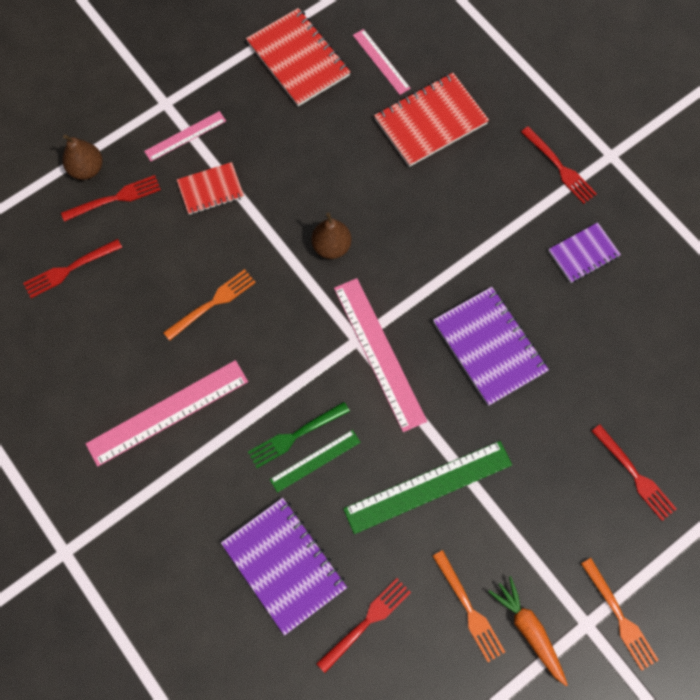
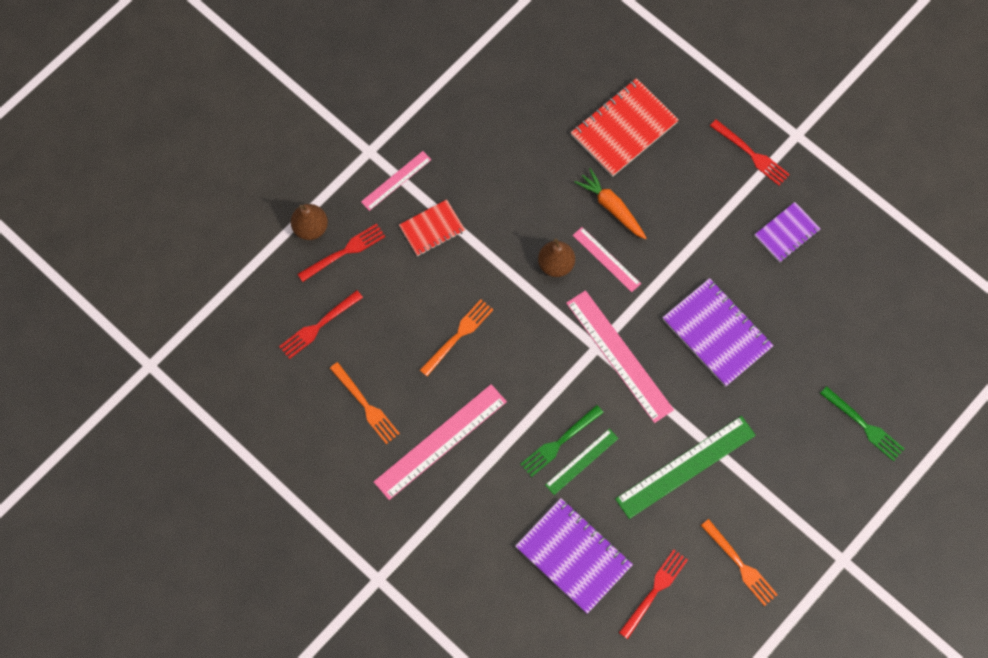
camera: 10 degrees left, 0 degrees up
(298, 59) = (486, 87): red notebook -> none
(381, 61) = (565, 77): pink ruler -> pink ruler (606, 259)
(529, 630) = (795, 573): orange carrot -> orange carrot (612, 207)
(620, 617) = (870, 549): orange fork -> orange fork (366, 405)
(635, 475) = (864, 425): red fork -> green fork

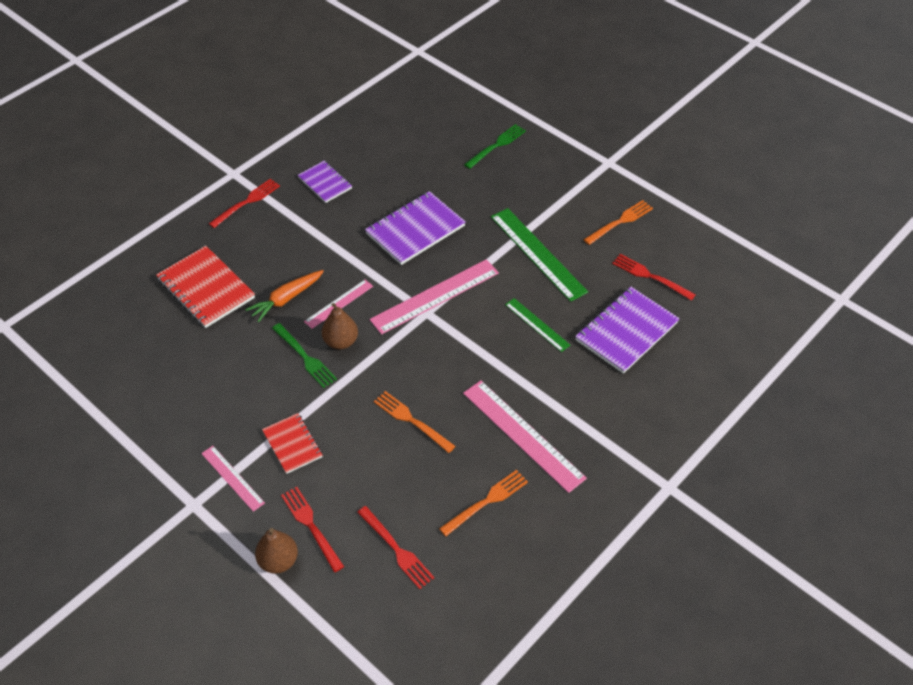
camera: 90 degrees left, 20 degrees down
(559, 443) = (520, 341): green fork -> green fork (305, 357)

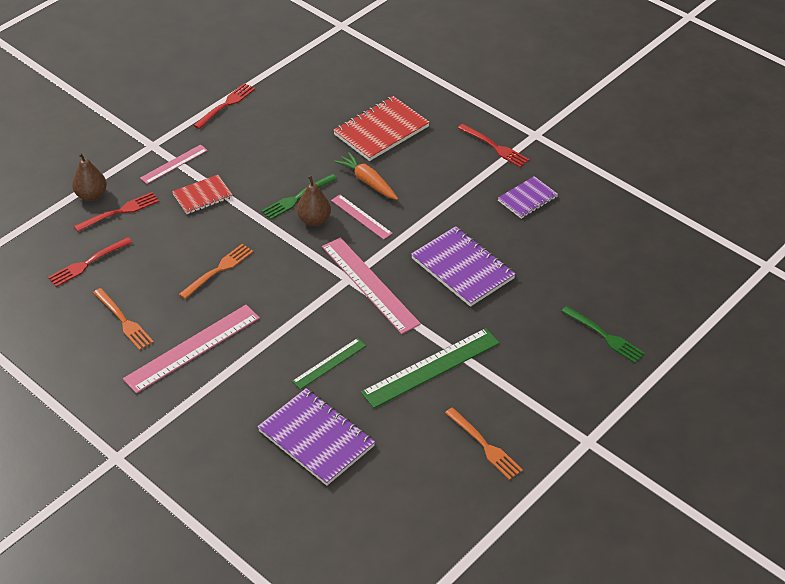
camera: 90 degrees right, 5 degrees down
(650, 276) = (397, 467): red fork -> red fork (226, 104)

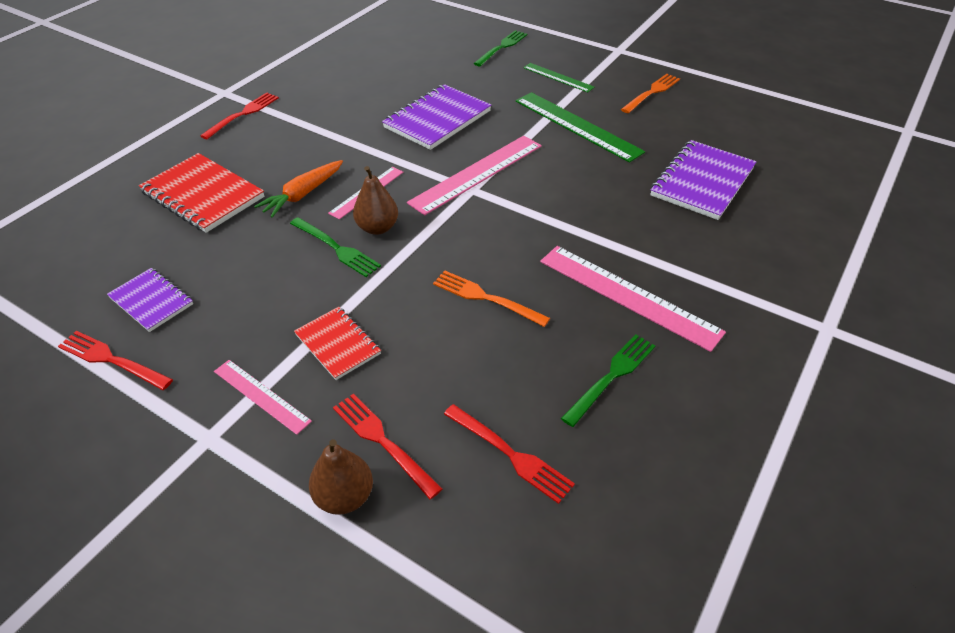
camera: 100 degrees left, 0 degrees up
(124, 321) = (611, 376): orange fork -> green fork
(329, 363) = (601, 186): green ruler -> green ruler (558, 77)
(527, 199) = (328, 91): purple notebook -> purple notebook (151, 301)

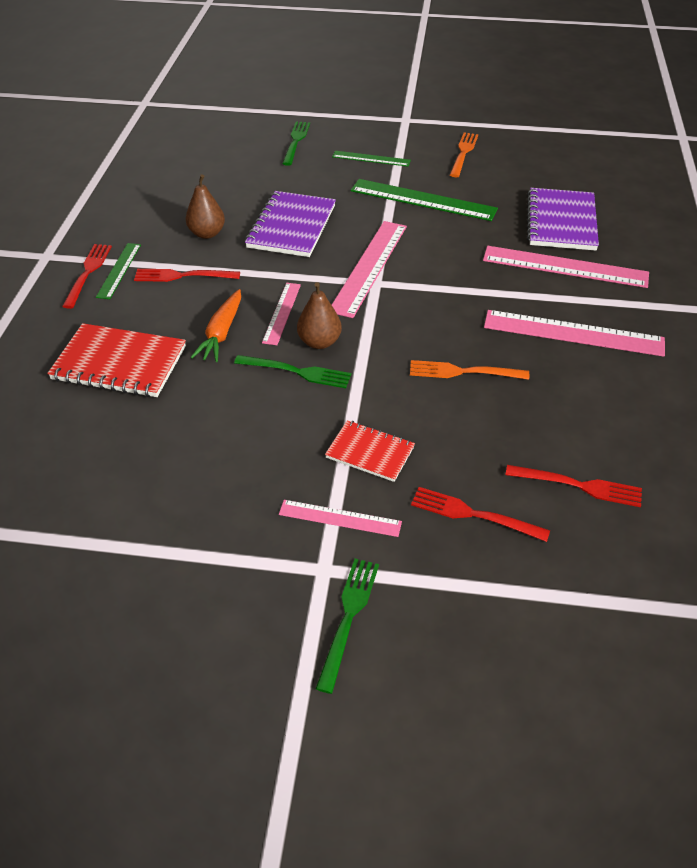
camera: 25 degrees left, 0 degrees up
(111, 360) = (169, 540): red fork -> red fork (182, 276)
(151, 301) = (159, 476): purple notebook -> none
(267, 119) = (119, 270): none -> green ruler
(344, 496) = (478, 567): brown pear -> brown pear (207, 233)
(611, 376) = (607, 400): green fork -> green fork (348, 617)
(671, 227) = (565, 267): none -> pink ruler

